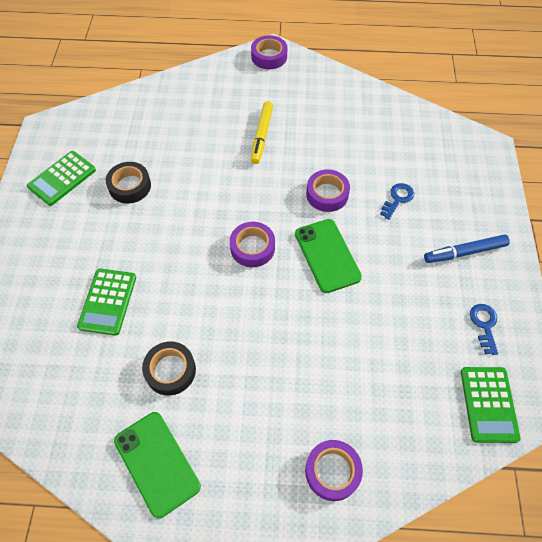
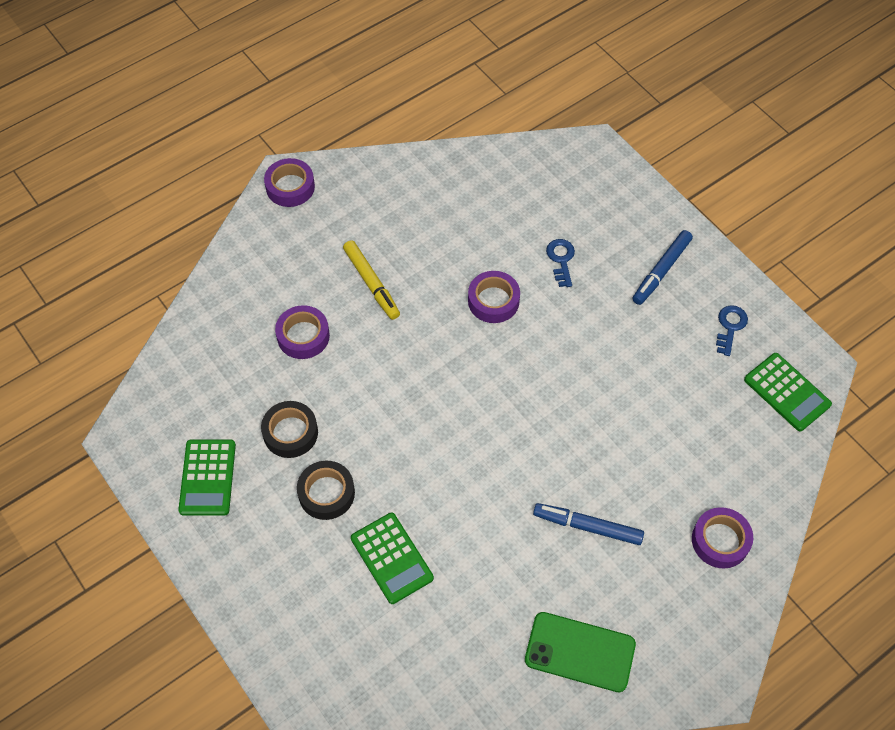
camera: 40 degrees left, 0 degrees up
(170, 370) = (513, 570): black tape -> black tape (326, 493)
(247, 382) = (587, 526): none -> blue marker
(252, 248) = (475, 404): purple tape -> purple tape (303, 336)
(327, 255) = (549, 361): green phone -> none
(484, 325) = (730, 327): blue key -> blue key turned 60 degrees clockwise

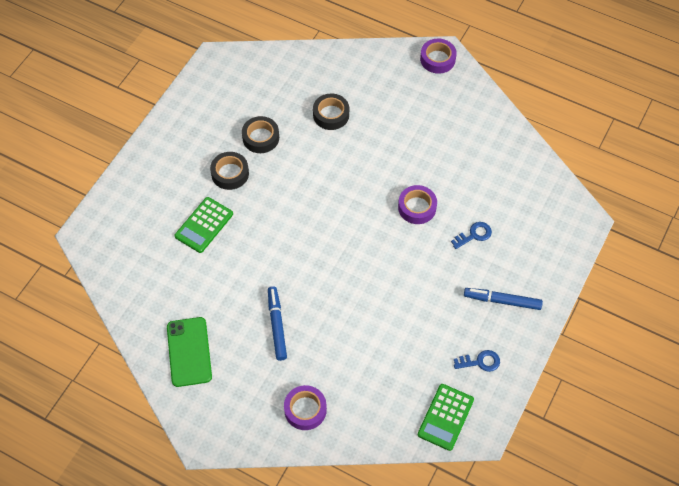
camera: 65 degrees right, 0 degrees up
(207, 477) = (211, 110): green calculator -> none
(303, 336) = (331, 115): purple tape -> black tape
(371, 283) = (390, 134): yellow marker -> none

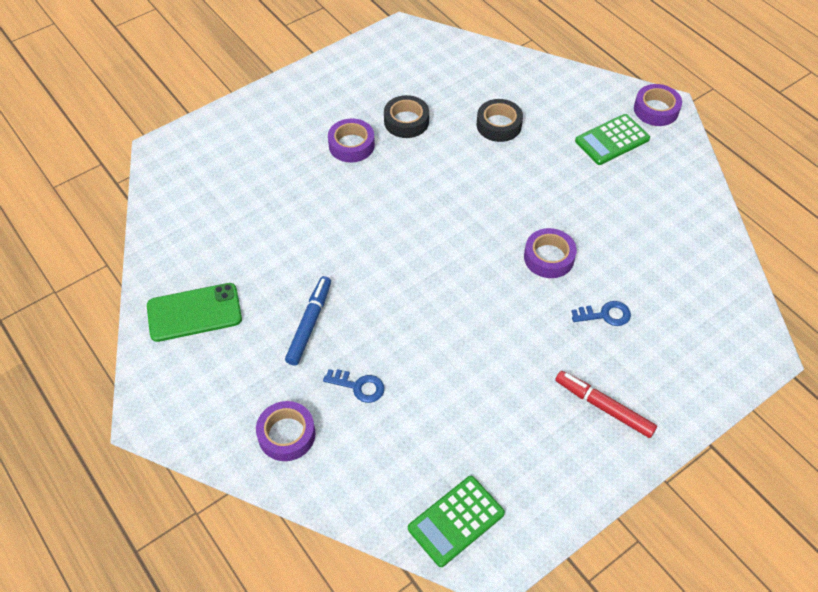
camera: 25 degrees right, 5 degrees down
(189, 352) = (194, 312): green phone -> green phone turned 60 degrees clockwise
(204, 225) = (292, 186): green calculator -> green calculator (612, 140)
(230, 173) = (351, 145): black tape -> purple tape
(480, 362) = (537, 470): blue key -> blue key (359, 386)
(502, 301) = (603, 407): blue marker -> red marker

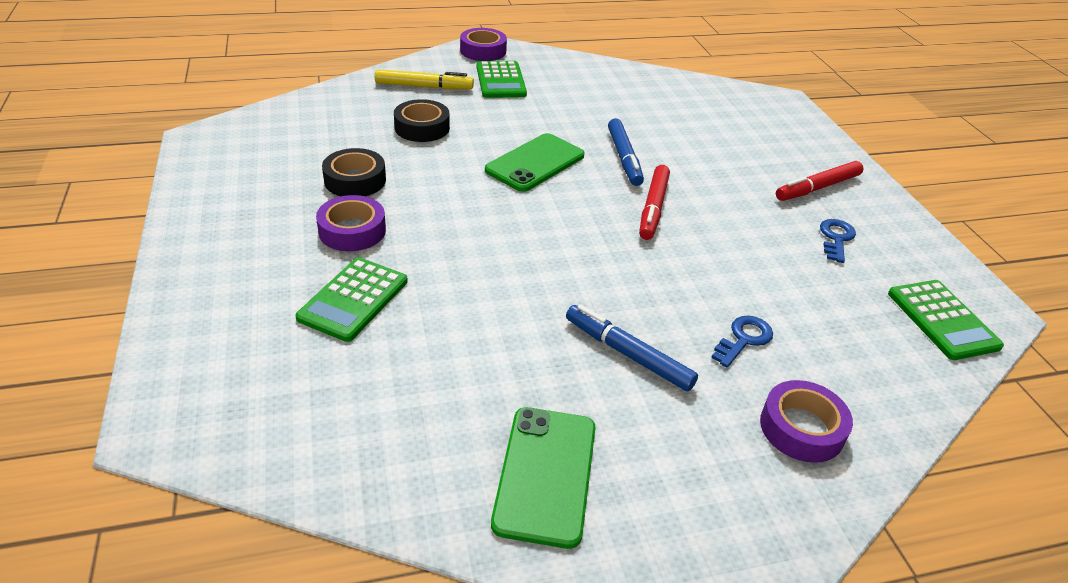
camera: 70 degrees left, 15 degrees down
(288, 175) = (353, 299): none -> green calculator
(487, 295) = (653, 208): none -> red marker
(499, 205) = (535, 163): none -> green phone
(549, 257) = (624, 158): purple tape -> blue marker
(561, 101) = (424, 86): none -> yellow marker
(605, 315) = (711, 152): blue key -> blue key (836, 238)

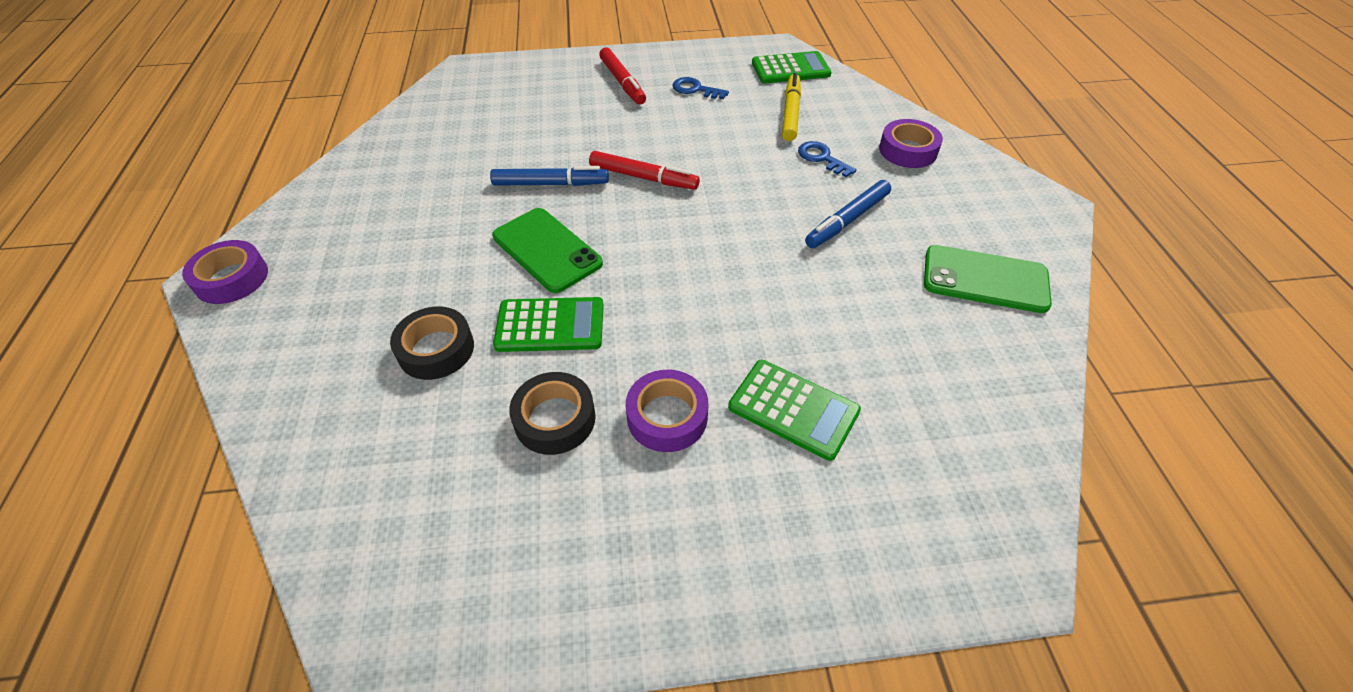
camera: 80 degrees left, 10 degrees up
(424, 86) = (316, 346): yellow marker -> yellow marker (790, 113)
(500, 80) = (333, 266): green calculator -> green calculator (550, 325)

